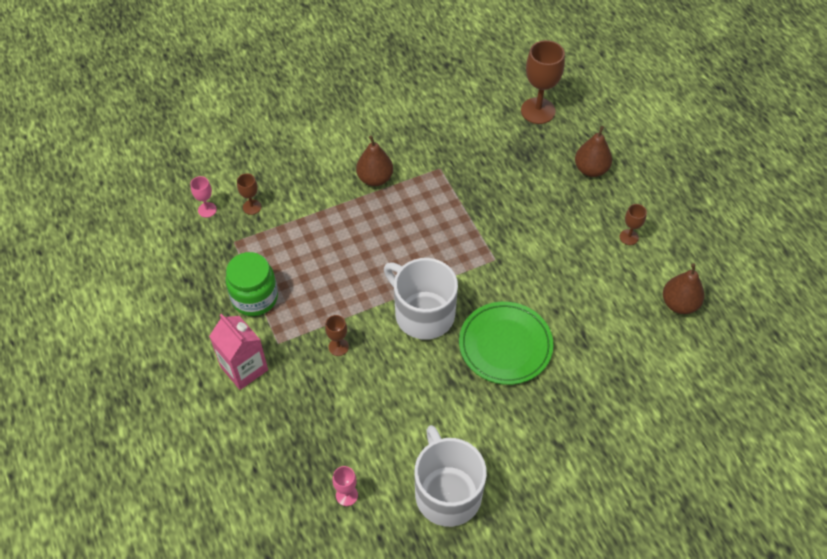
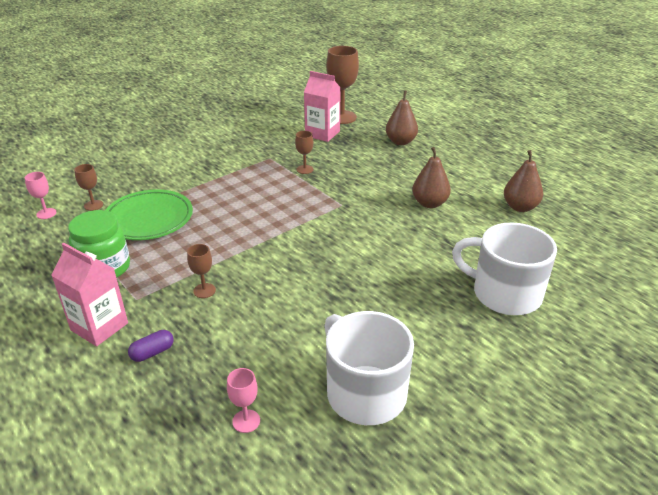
camera: 15 degrees left, 20 degrees down
(284, 408) = (152, 352): none -> purple capsule
(375, 178) = (212, 171): brown pear -> brown pear (429, 203)
(423, 313) = (286, 251): white mug -> white mug (504, 294)
(505, 345) = (376, 260): green plate -> green plate (149, 219)
(507, 137) = (322, 134): none -> pink carton
(629, 237) = (453, 174): brown goblet -> brown goblet (305, 169)

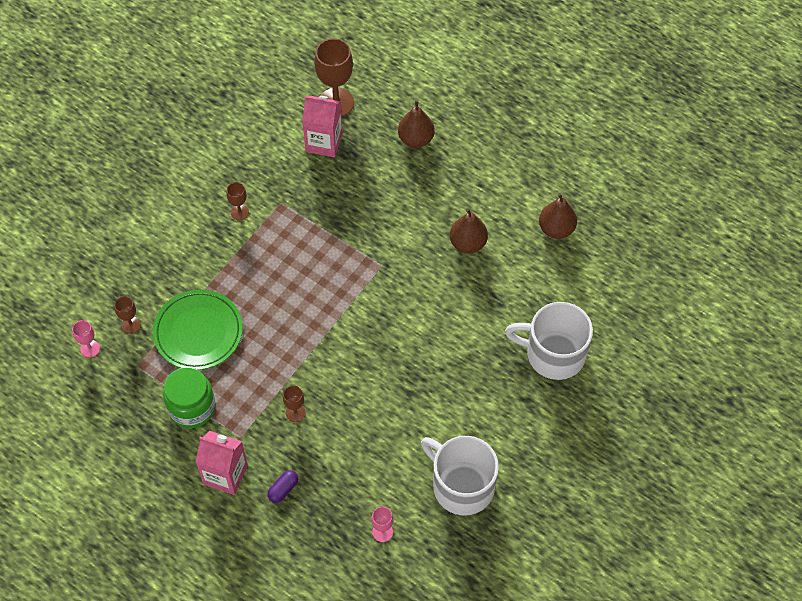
camera: 15 degrees left, 25 degrees up
(305, 169) = (326, 215): brown goblet -> brown goblet (239, 212)

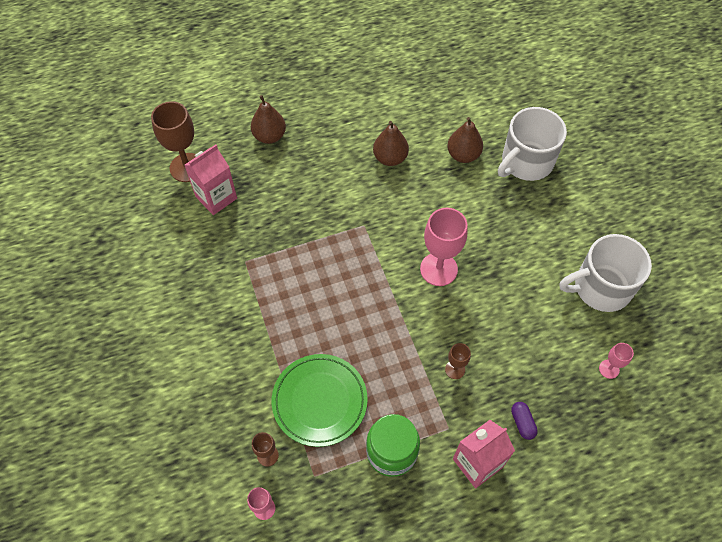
camera: 55 degrees left, 0 degrees up
(239, 212) = (228, 298): brown goblet -> none
(382, 347) = (438, 269): none -> pink goblet
(556, 229) = (422, 99): brown pear -> brown pear (463, 155)

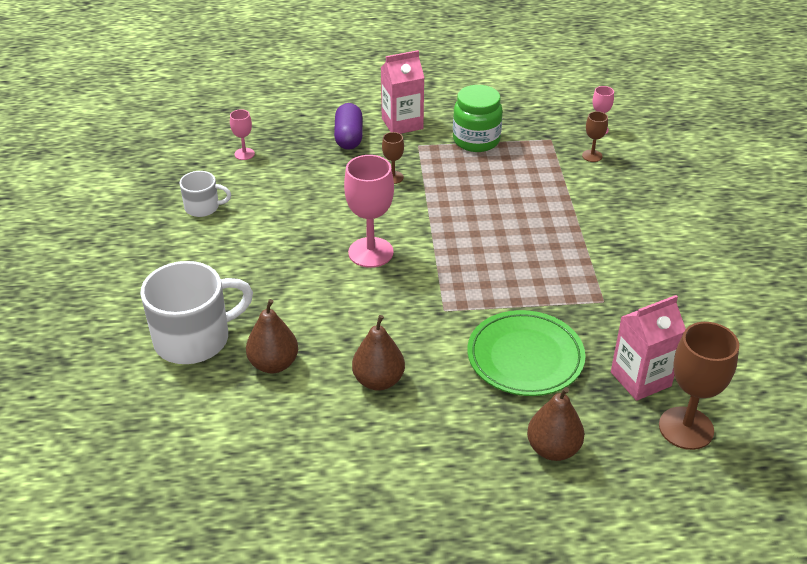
camera: 165 degrees left, 20 degrees down
(319, 401) = (535, 179): green plate -> green plate (525, 358)
(522, 423) = (349, 137): purple capsule -> purple capsule, size x1.65
(600, 287) = (203, 207): white mug -> white mug, size x0.53

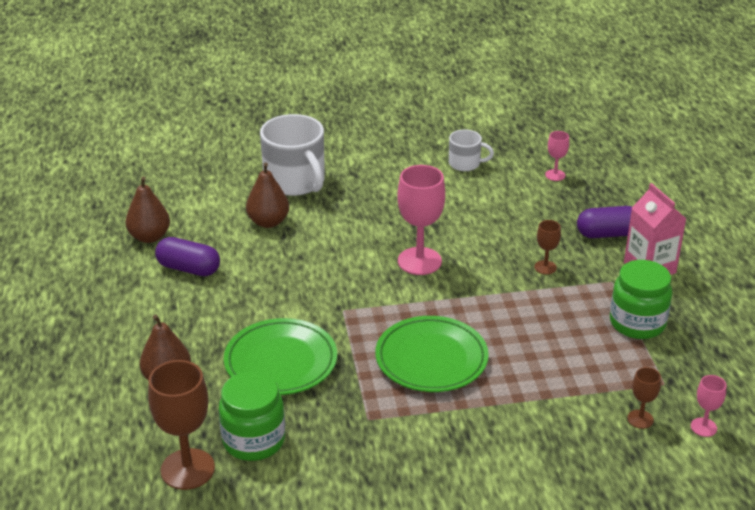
camera: 85 degrees right, 5 degrees down
(203, 207) = (465, 163): white mug -> white mug turned 75 degrees counterclockwise
(354, 436) = (188, 269): none -> purple capsule
(378, 381) = (250, 277): brown pear -> brown pear (149, 237)
(521, 256) = (431, 359): none -> green plate
(640, 379) = (254, 440): pink carton -> green jar

